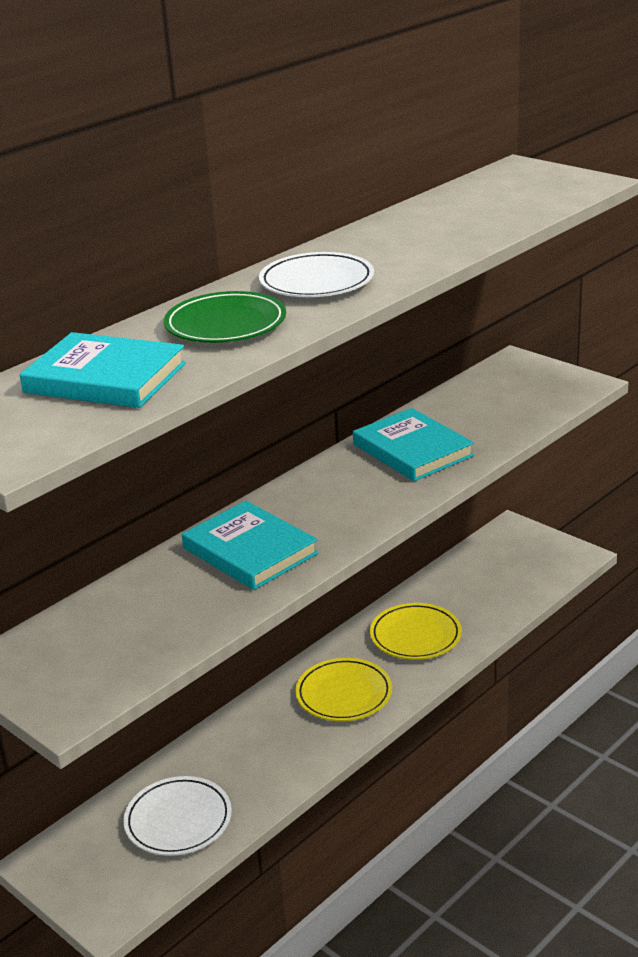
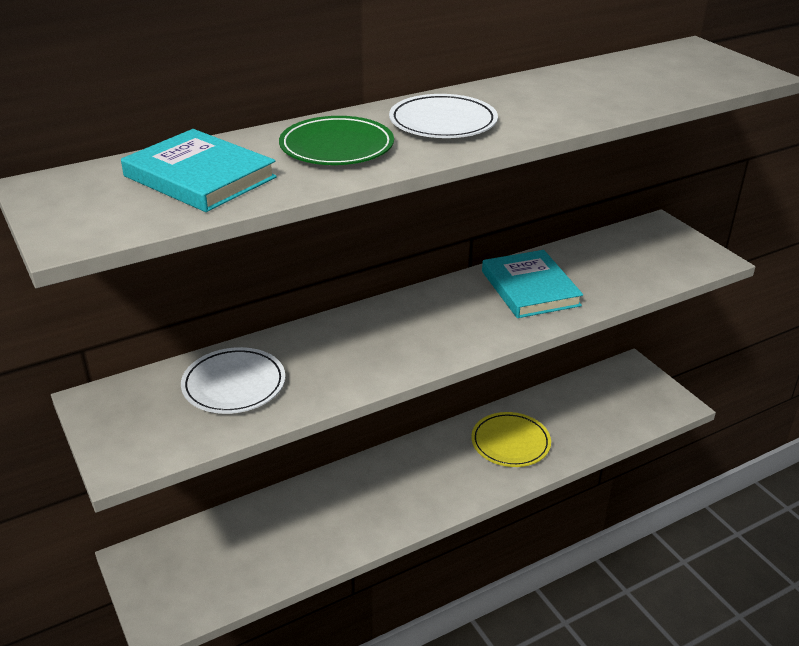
camera: 15 degrees right, 5 degrees up
(178, 820) = (250, 555): white plate -> white plate (234, 385)
(250, 551) = (347, 349): turquoise book -> none
(344, 694) = (429, 479): yellow plate -> none

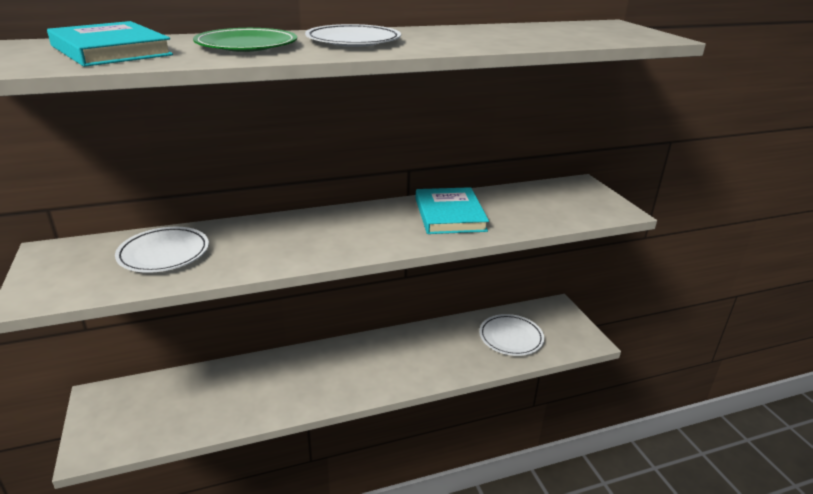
camera: 10 degrees right, 5 degrees down
(510, 443) = (435, 351): yellow plate -> none
(590, 413) = (511, 337): none -> white plate

